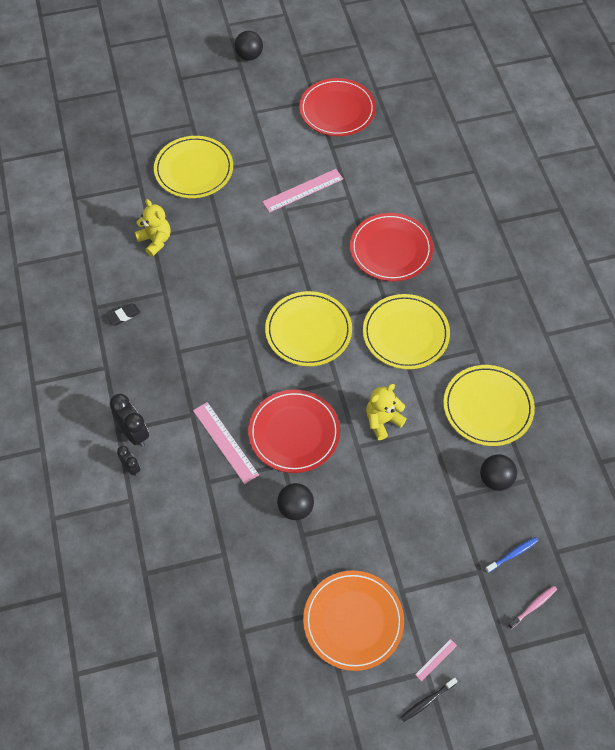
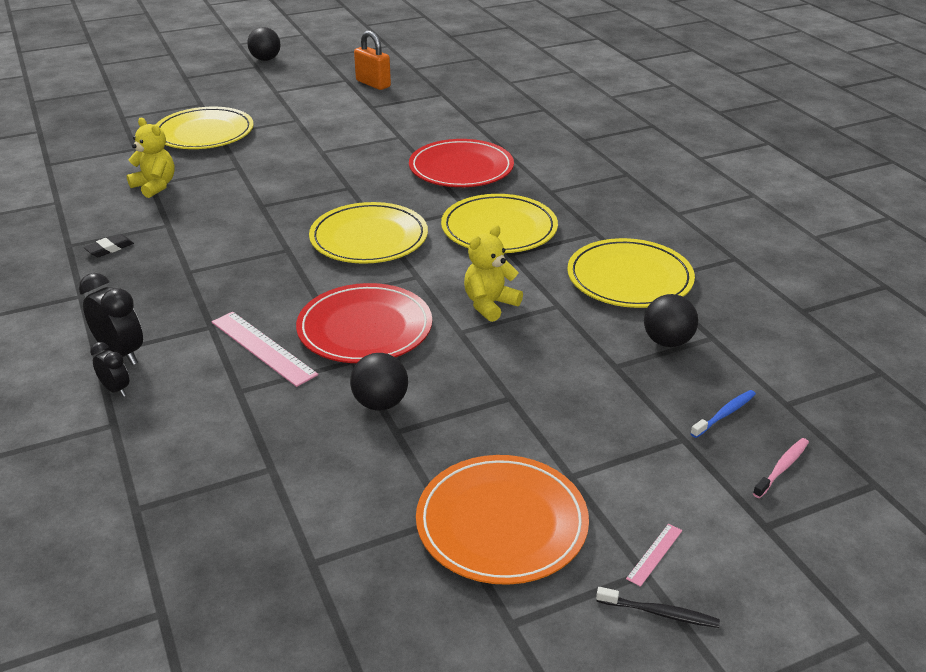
camera: 10 degrees left, 25 degrees down
(303, 190) = (342, 137): pink ruler -> none
(337, 110) = (373, 84): red plate -> orange padlock
(427, 701) = (659, 613): black toothbrush -> black toothbrush turned 120 degrees counterclockwise

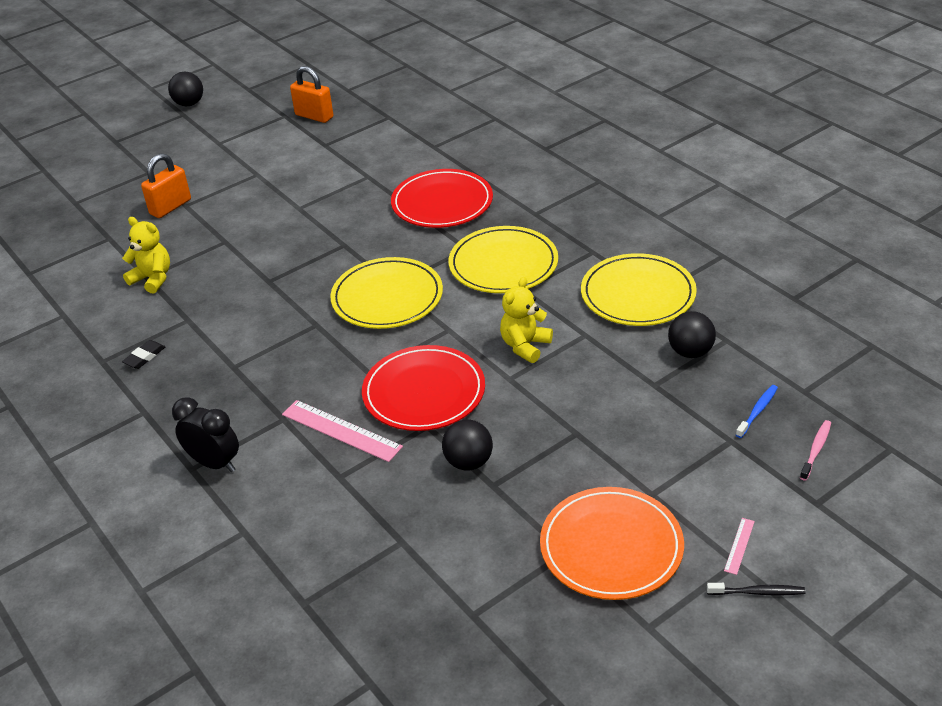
camera: 10 degrees left, 5 degrees up
(116, 389) = (228, 499): black clock -> none
(204, 133) = (170, 207): yellow plate -> orange padlock

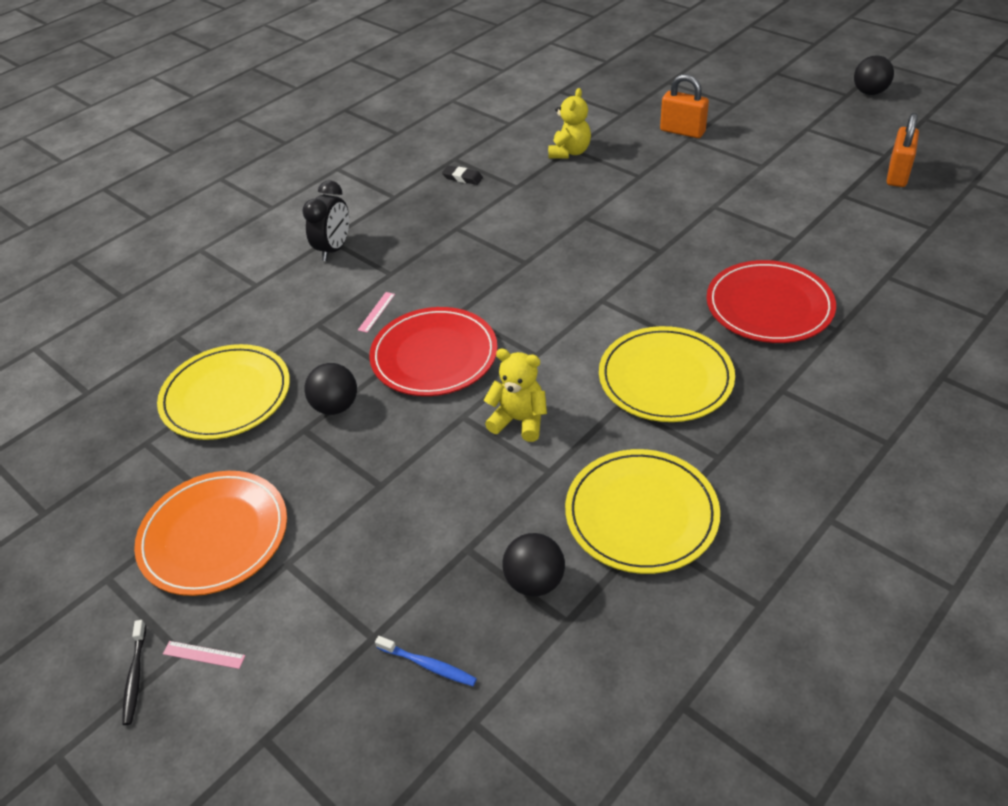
camera: 80 degrees right, 5 degrees up
(341, 430) = (376, 312): pink ruler -> pink ruler, size x0.48
(387, 297) = (579, 299): yellow plate -> yellow plate (226, 396)
(816, 450) = (358, 738): pink toothbrush -> none

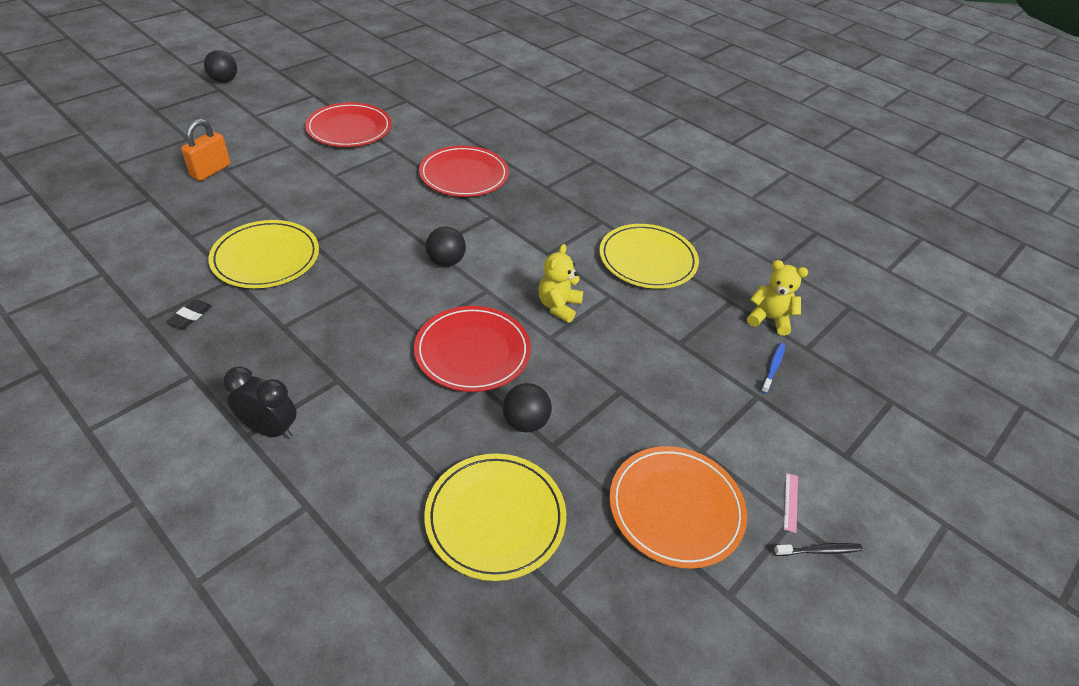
camera: 95 degrees left, 0 degrees up
(376, 312) = (397, 391): pink ruler -> none
(534, 581) = (703, 312): black ball -> black ball (446, 261)
(569, 152) = (196, 238): yellow teddy bear -> yellow teddy bear (769, 319)
(665, 378) = (526, 230): yellow plate -> yellow plate (266, 258)
(823, 196) = (349, 129): none -> red plate
(897, 174) = (340, 96): orange padlock -> none

